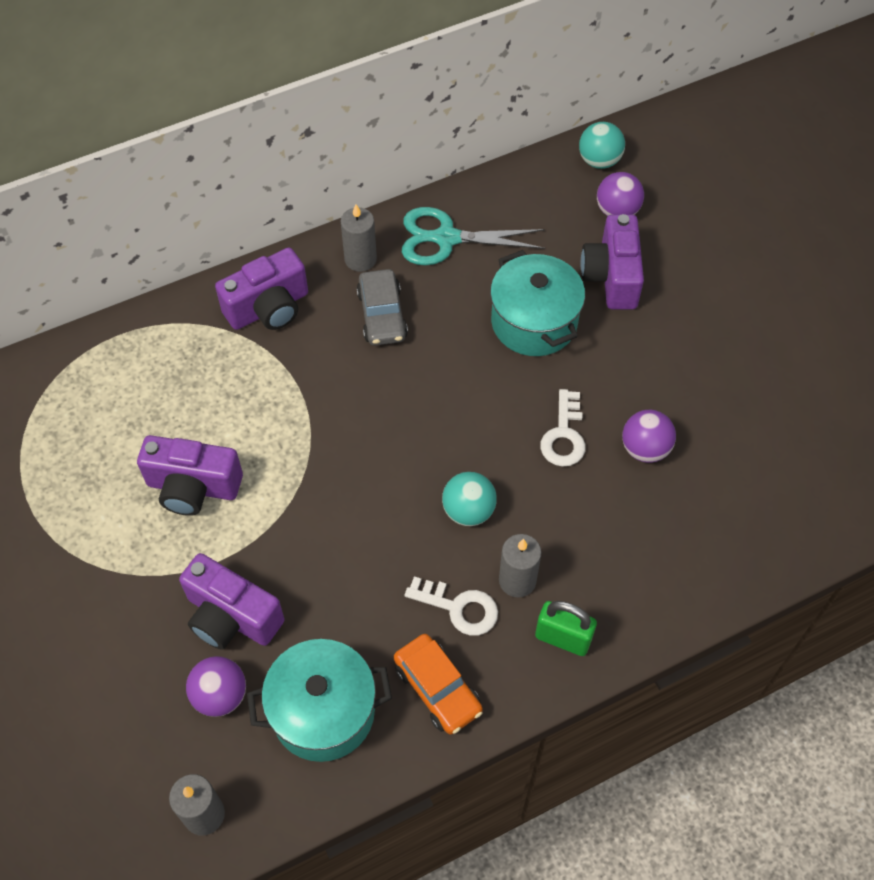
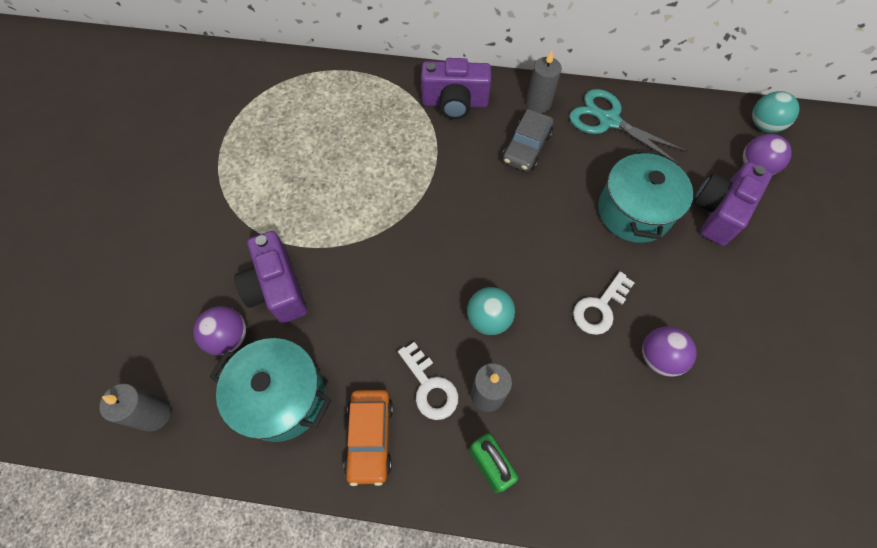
camera: 35 degrees right, 5 degrees up
(193, 487) = (321, 189): purple camera -> none

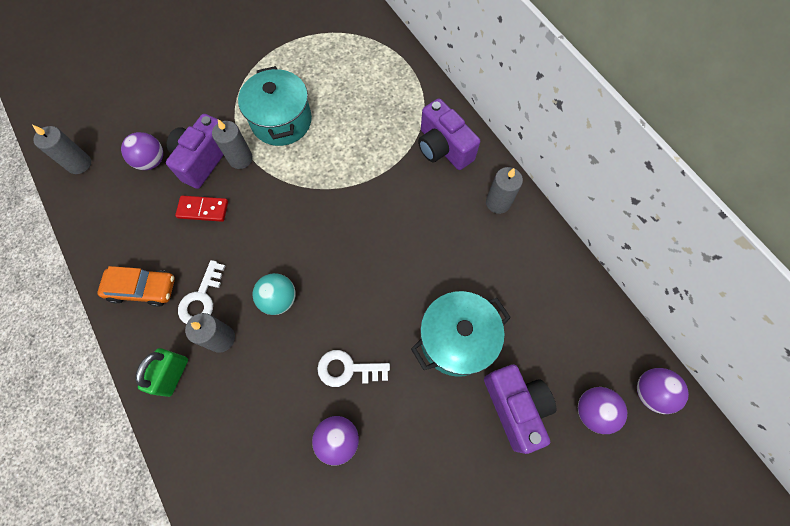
camera: 50 degrees right, 5 degrees up
(282, 397) = (134, 220): turquoise pot -> turquoise pot (281, 121)
(310, 256) = (240, 159): none -> grey candle
(334, 324) = (203, 210): none -> red domino
(370, 437) = (143, 289): orange car -> orange car turned 135 degrees counterclockwise
(526, 147) = (447, 223): grey car -> none
(608, 121) = (530, 263): turquoise scissors -> none
(718, 212) = (515, 406): purple camera -> purple camera turned 75 degrees clockwise
(763, 125) = (650, 392): turquoise ball -> purple ball

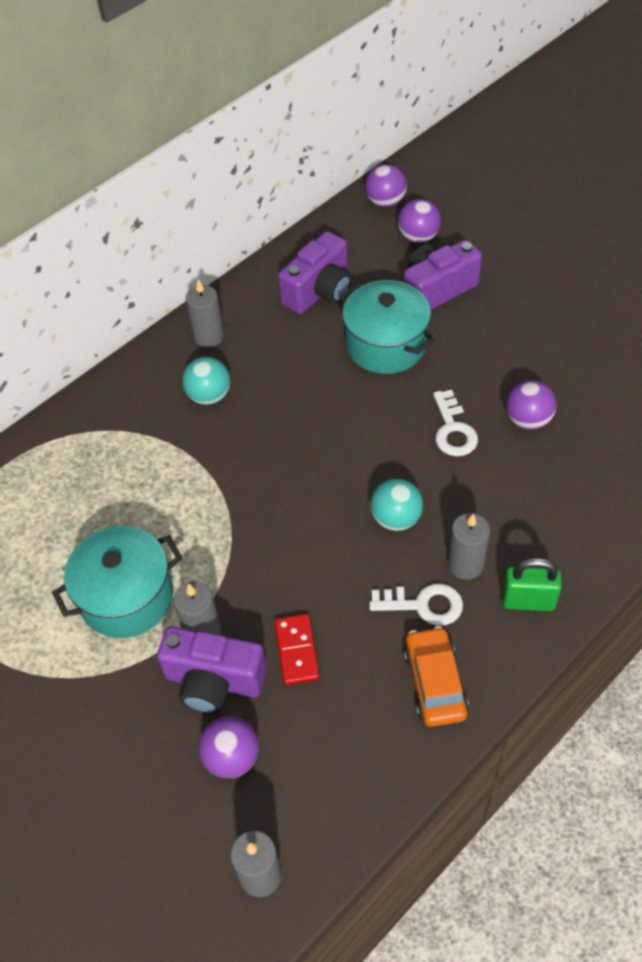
camera: 100 degrees left, 15 degrees down
(435, 193) = (209, 395): none -> turquoise ball
(443, 148) = (141, 400): purple camera -> purple camera (319, 291)

